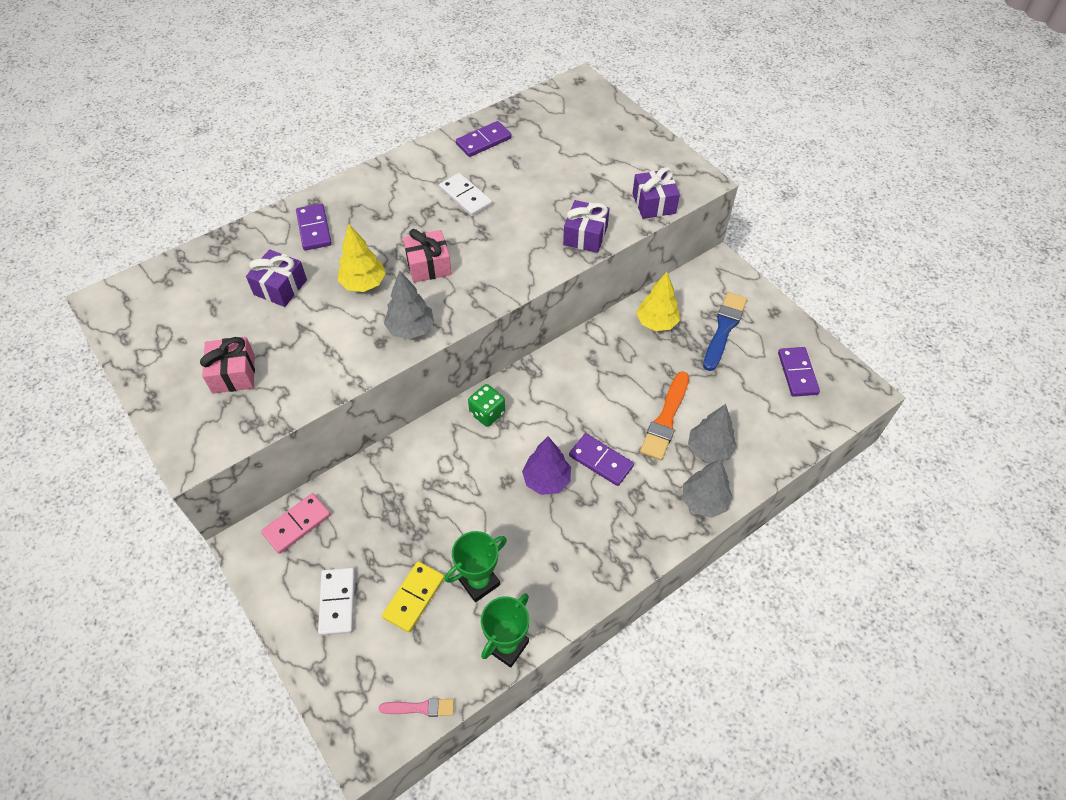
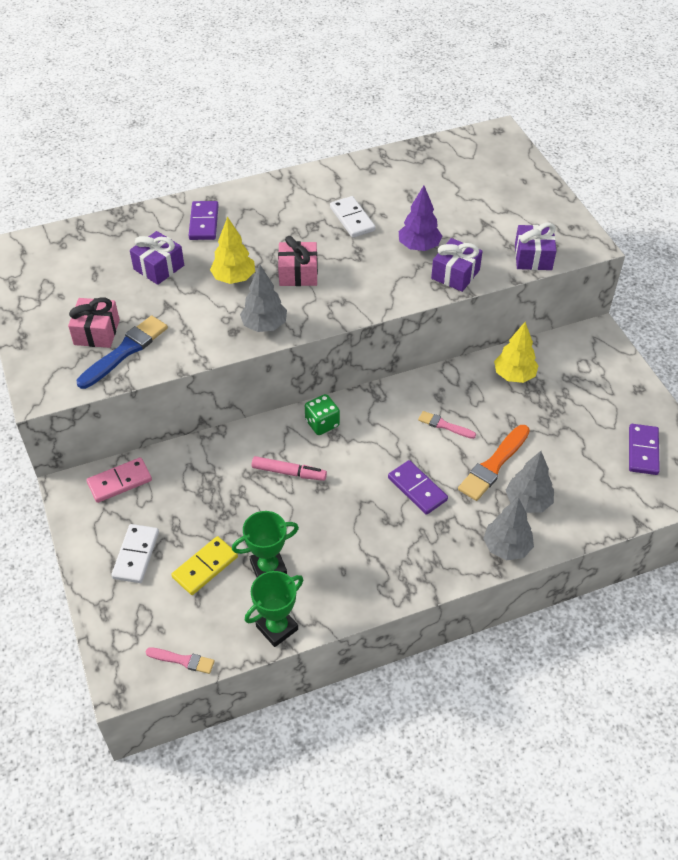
camera: 15 degrees right, 5 degrees down
(469, 473) = (288, 472): none -> pink marker
(483, 141) = (386, 172): purple domino -> none
(546, 480) = (359, 494): purple tree -> purple tree (419, 247)
(606, 388) = (444, 425): none -> pink brush
(724, 328) = (581, 394): blue brush -> blue brush (125, 351)

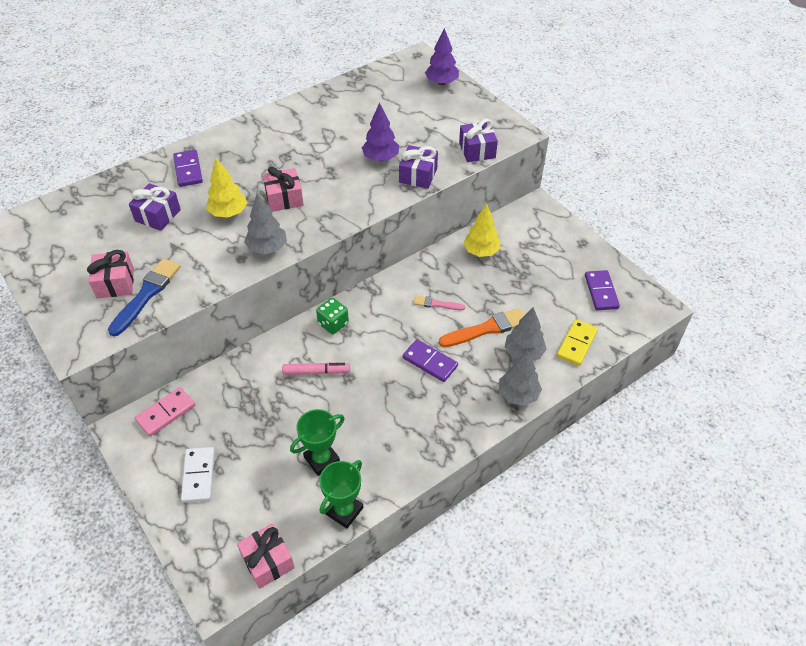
camera: 15 degrees left, 0 degrees up
(183, 660) = (267, 561): pink brush -> pink gift
(205, 567) = (265, 472): yellow domino -> yellow domino (576, 344)
(352, 219) = (317, 145): white domino -> none
(493, 465) = (486, 329): orange brush -> orange brush turned 135 degrees counterclockwise
(516, 169) = (441, 83): none -> purple tree

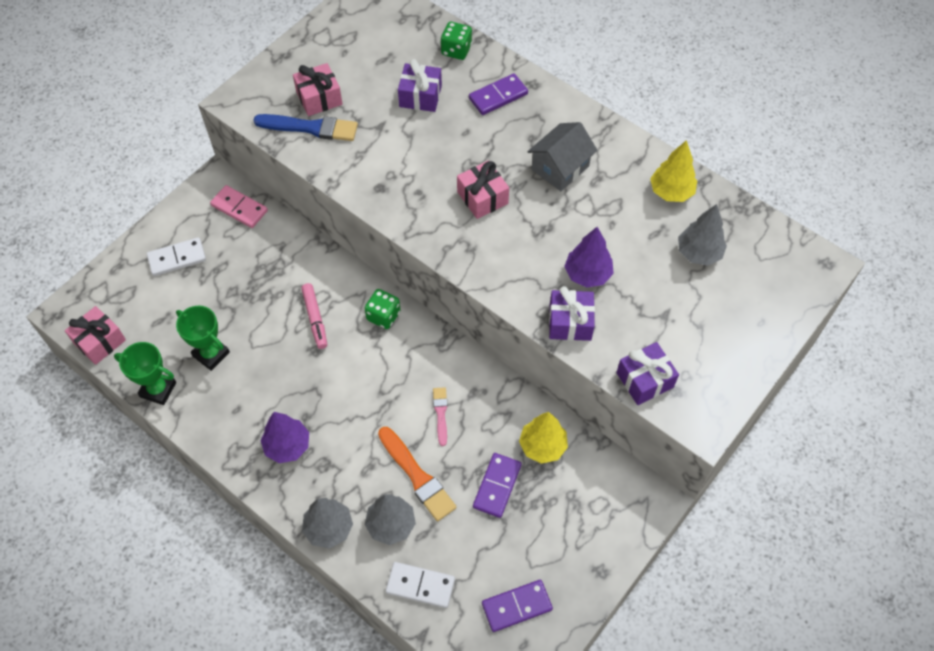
camera: 75 degrees right, 10 degrees up
(122, 184) = (456, 50): none -> green dice
(228, 213) = (443, 154): yellow tree -> yellow tree (671, 192)
(267, 248) = (401, 206): grey tree -> grey tree (698, 253)
(278, 151) = (560, 168): none -> grey house
(430, 362) = (353, 425): purple domino -> purple domino (497, 486)
(441, 83) = (774, 307): purple tree -> purple tree (287, 446)
(576, 344) = (420, 585): yellow domino -> white domino

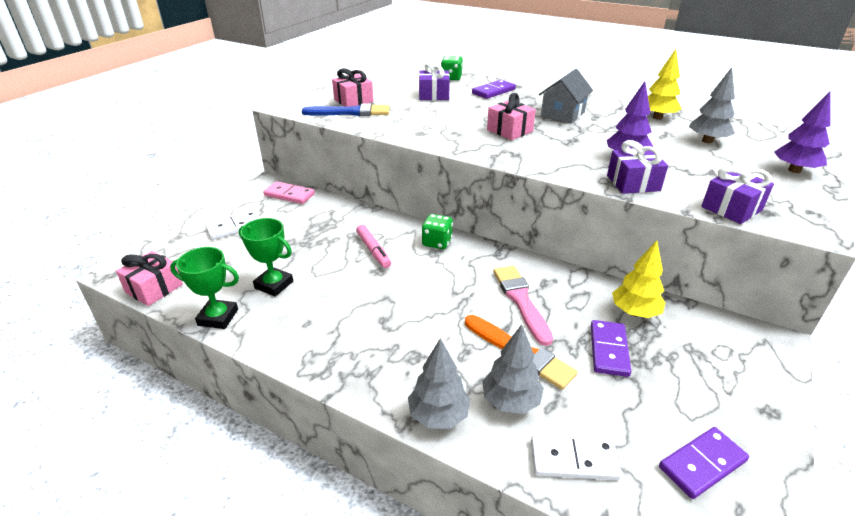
camera: 10 degrees left, 25 degrees down
(287, 446) = (369, 346): purple tree -> purple tree (794, 170)
(440, 413) = (521, 301): pink brush -> pink brush, size x1.77

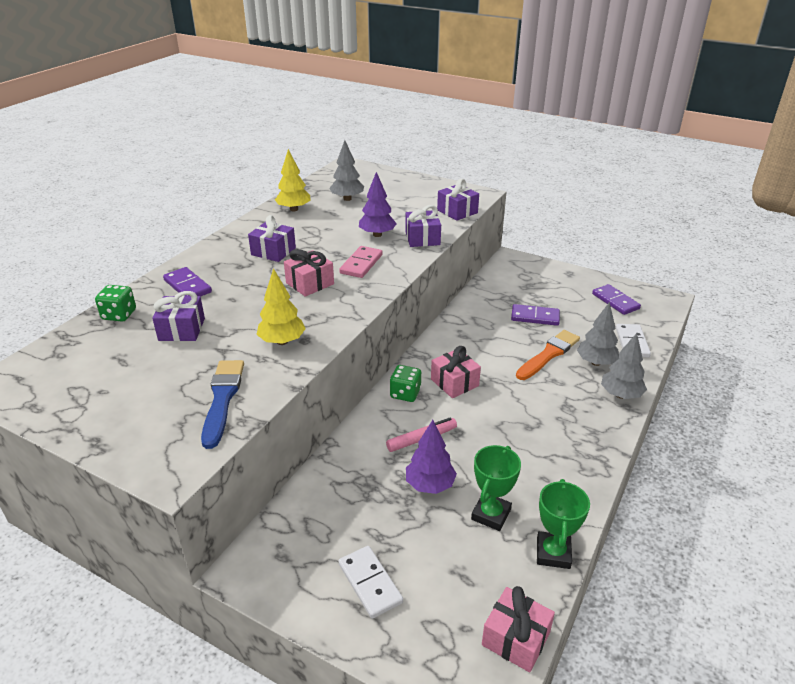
camera: 90 degrees left, 0 degrees up
(289, 195) = (284, 534): pink domino -> pink domino (361, 264)
(353, 101) = (176, 399): pink gift -> pink gift (454, 382)
(521, 301) = (489, 349): pink brush -> none
(562, 114) = (273, 251): grey house -> purple gift
(634, 312) = (493, 301): yellow tree -> yellow tree (282, 341)
(794, 170) = (400, 181): purple tree -> purple tree (430, 485)

